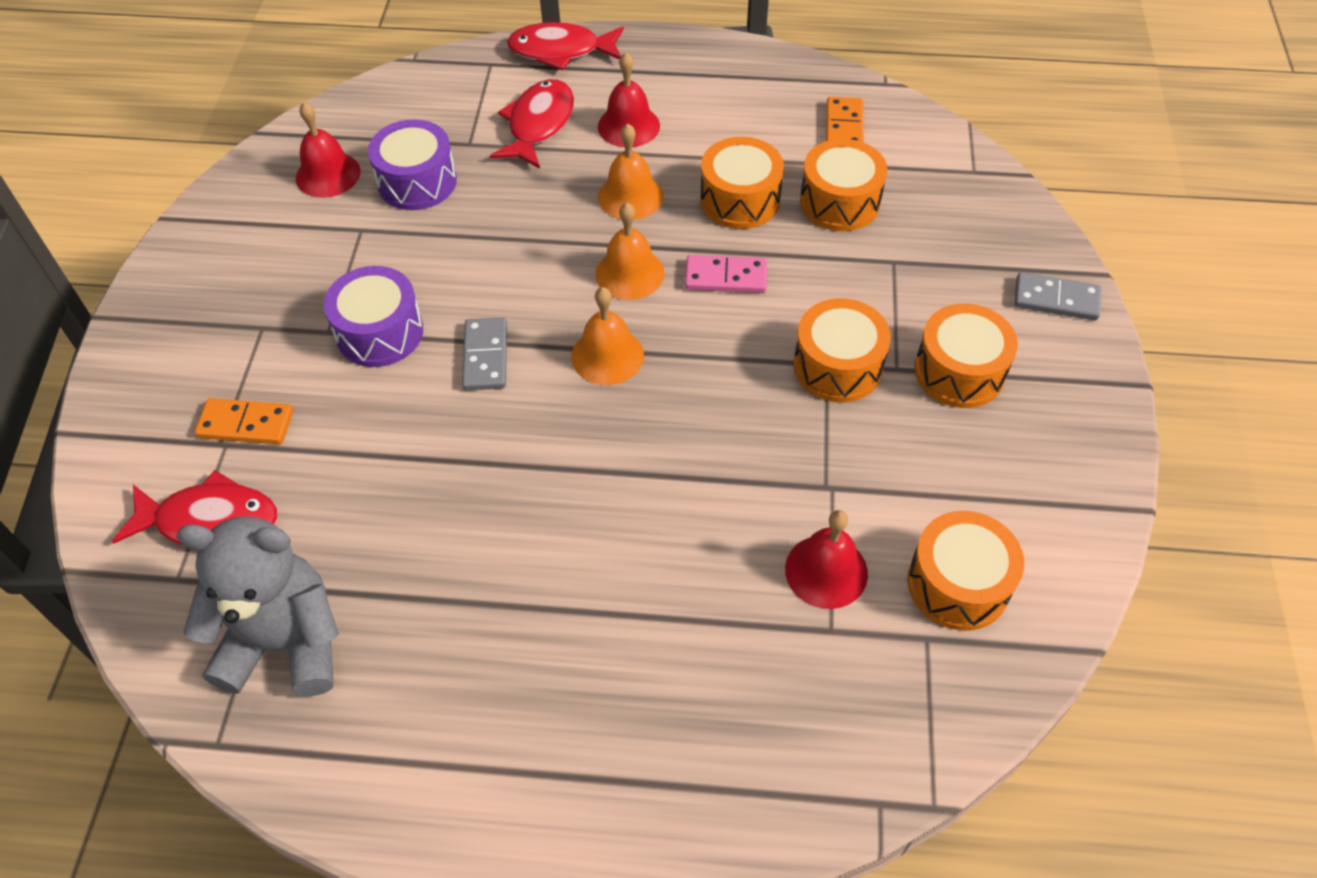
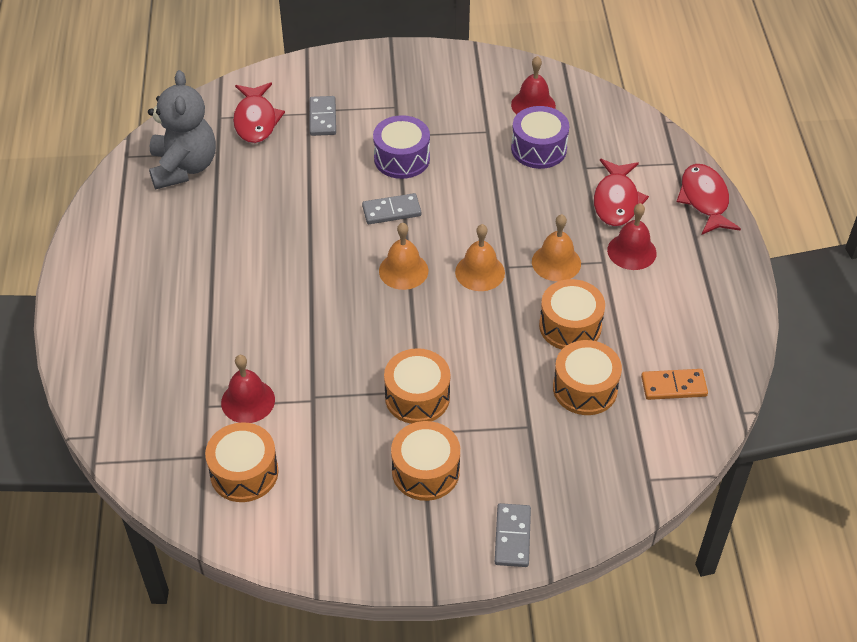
camera: 80 degrees right, 5 degrees down
(246, 424) = (322, 118): orange domino -> grey domino
(538, 125) = (616, 201): red fish -> red fish turned 90 degrees clockwise
(726, 277) = (488, 325): pink domino -> none

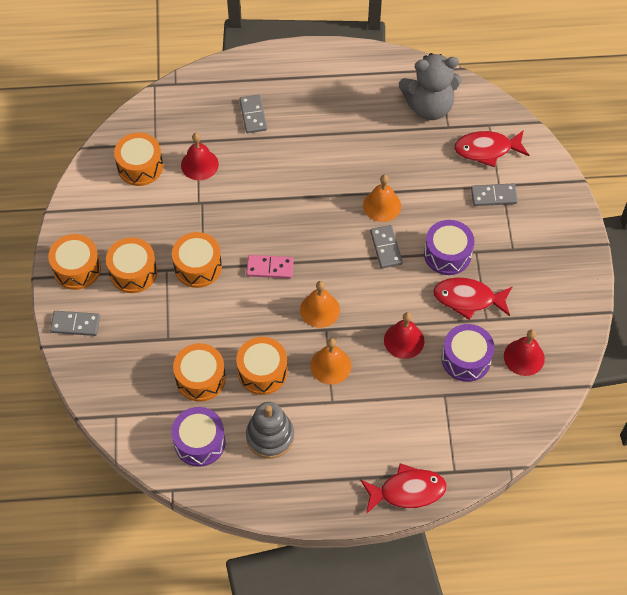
camera: 90 degrees right, 10 degrees up
(170, 342) = (253, 115): none -> grey domino
(403, 270) = (321, 257): orange bell -> orange bell (382, 205)
(419, 321) = (270, 268): none -> pink domino
(419, 542) = (77, 269): none -> orange drum
(616, 201) = (403, 417): red fish -> red fish (468, 299)
(631, 251) = (343, 424): red bell -> red bell (404, 340)
(656, 318) = (270, 436): none -> grey stacking toy
(673, 386) = (199, 442): orange domino -> purple drum

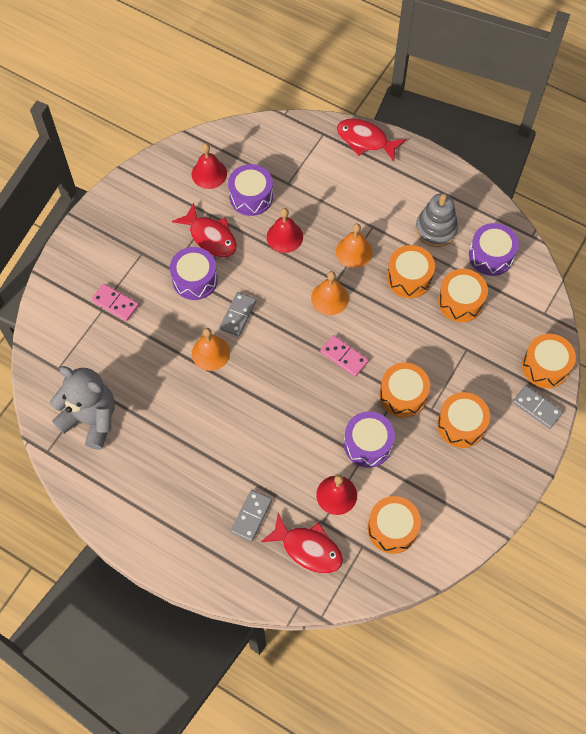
camera: 145 degrees left, 5 degrees up
(77, 269) = (508, 459): orange drum -> orange drum (545, 366)
(201, 213) = (368, 444): none -> purple drum
(487, 150) = (82, 346): red fish -> red fish (308, 548)
(493, 196) = (115, 303): grey domino -> pink domino

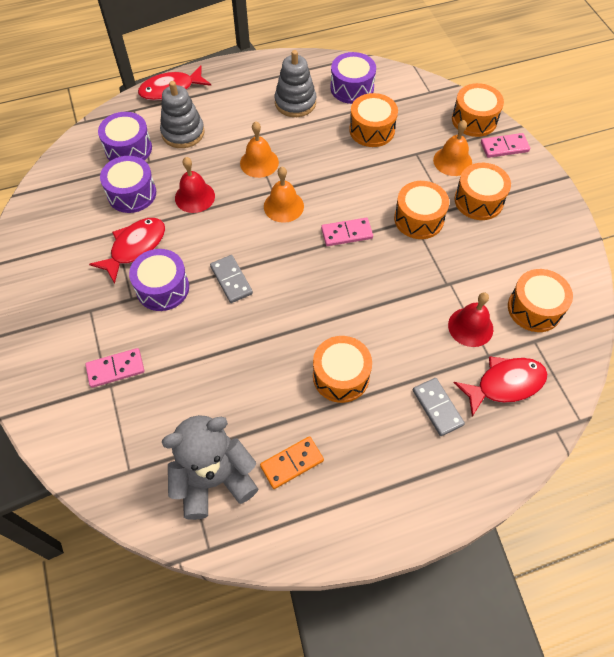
camera: 50 degrees left, 5 degrees down
(137, 456) = (292, 463): none -> orange domino
(209, 173) = (74, 206): red bell -> none
(210, 237) = (135, 247): red fish -> red fish turned 45 degrees counterclockwise
(210, 353) = (246, 326): orange bell -> orange bell (452, 161)
(333, 182) = (183, 133): none -> grey stacking toy
(368, 444) = (442, 272): purple drum -> purple drum (128, 149)
(409, 278) = (319, 145): orange drum -> orange drum (341, 376)
(537, 408) = (504, 147): grey domino -> pink domino

